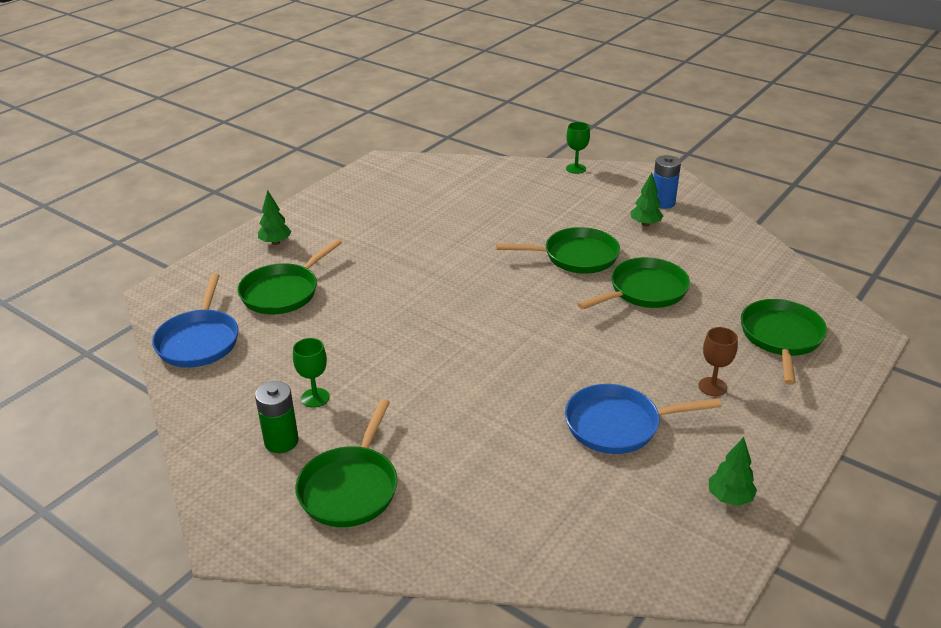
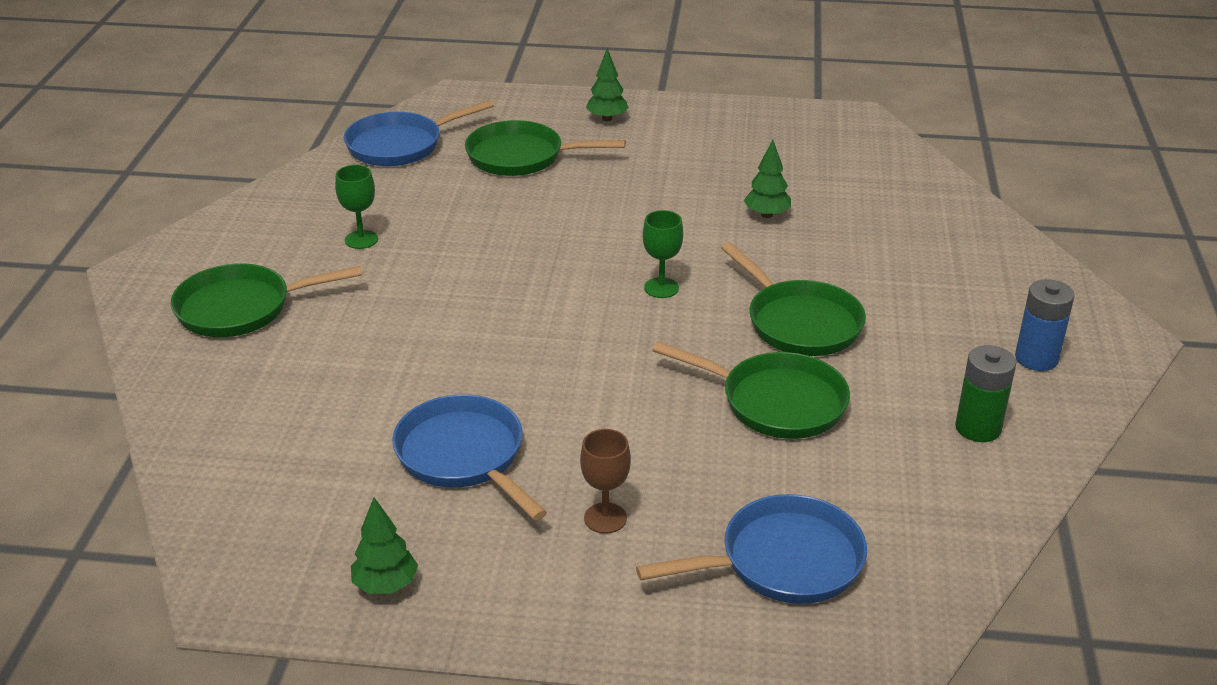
camera: 60 degrees right, 0 degrees up
(281, 441) = (282, 246): green battery -> green battery (978, 428)
(576, 168) = (1033, 257): green goblet -> green goblet (661, 288)
(645, 224) = (954, 358): green tree -> green tree (767, 215)
(781, 338) = (782, 561): green pan -> blue pan

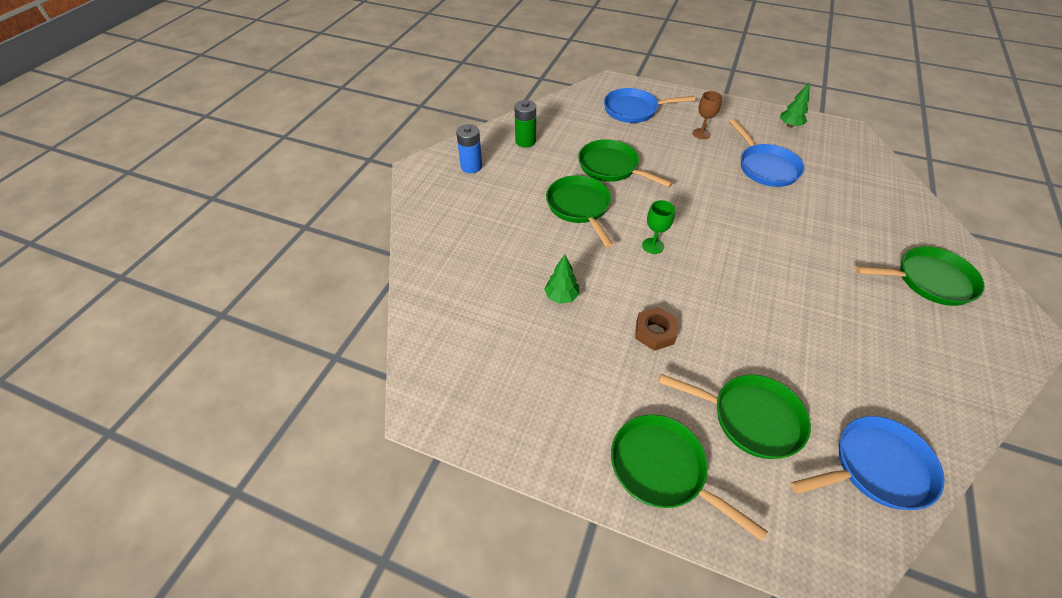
camera: 165 degrees left, 15 degrees up
(361, 239) = (869, 332): green goblet -> none
(607, 118) = (663, 469): green tree -> green pan
(636, 201) = (655, 332): none -> brown nut

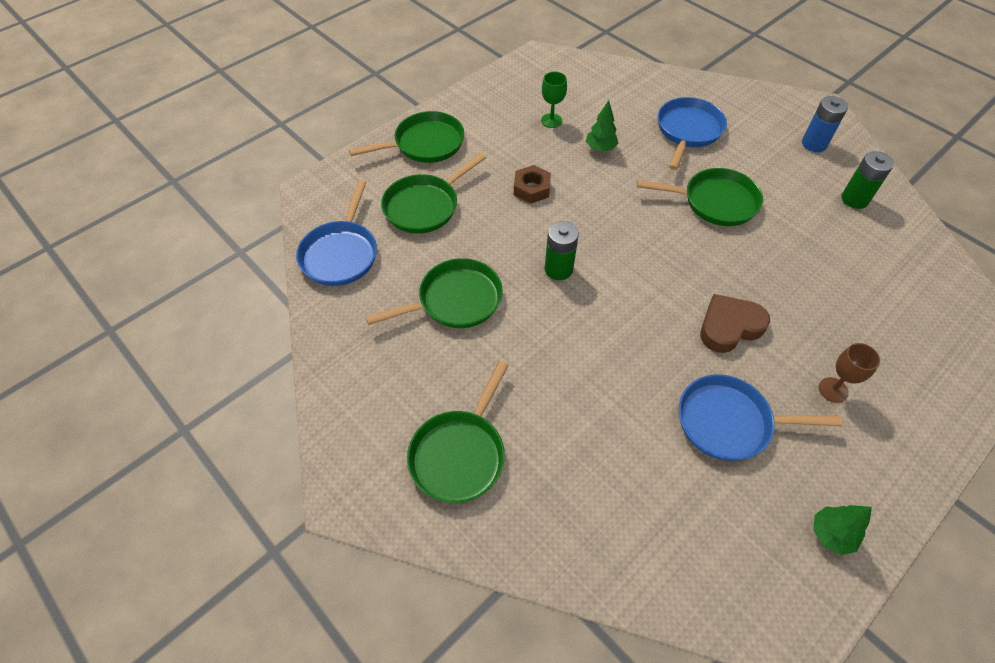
camera: 115 degrees right, 5 degrees up
(611, 167) = (779, 256): green pan -> green pan (454, 300)
(634, 110) = (914, 338): blue pan -> blue pan (688, 131)
(653, 246) = (632, 233): green goblet -> green goblet (551, 120)
(695, 179) = (729, 326): none -> brown heart
(729, 280) = (558, 269): none -> green battery

